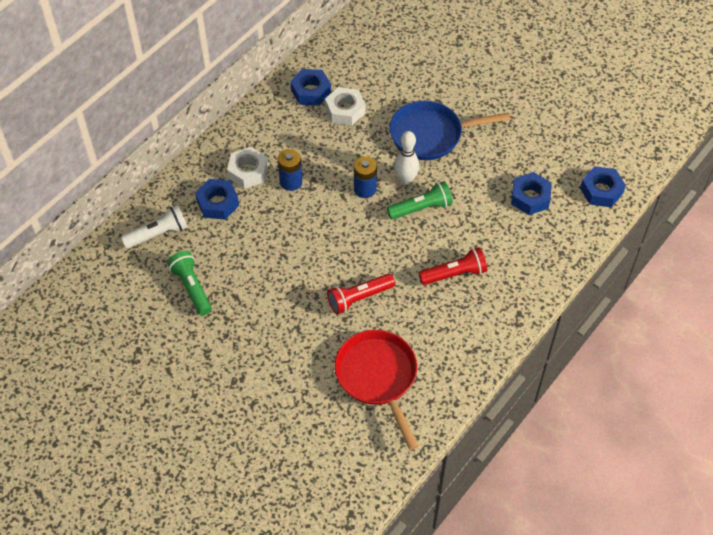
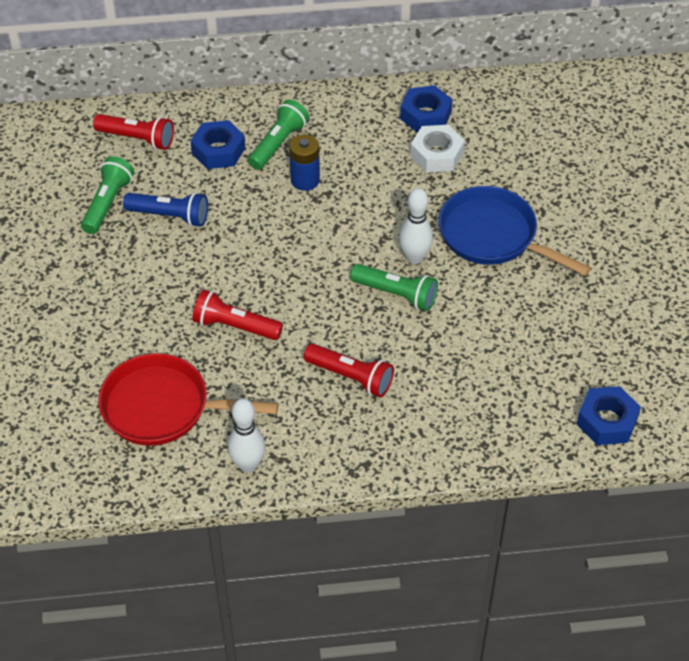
camera: 45 degrees right, 5 degrees down
(158, 234) = (137, 139): white flashlight -> red flashlight
(239, 265) = (170, 216): none -> blue flashlight
(248, 172) = (278, 144): white nut -> green flashlight
(365, 189) = (364, 237): blue battery -> none
(378, 377) = (163, 407): red pan -> red pan turned 105 degrees counterclockwise
(462, 368) = (248, 465): none -> white bowling pin
(530, 197) = (520, 368): blue nut -> none

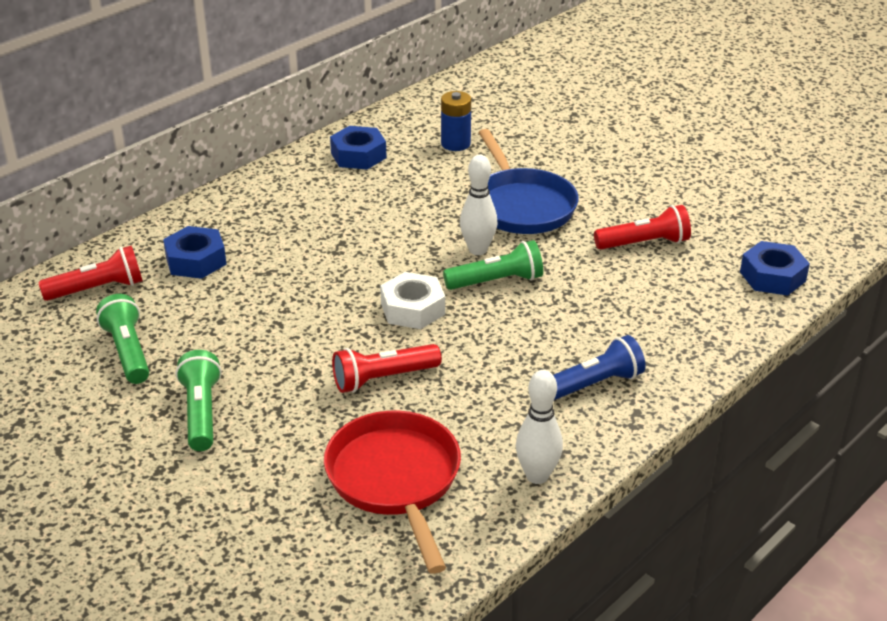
camera: 40 degrees left, 15 degrees down
(163, 407) = (395, 480): red pan -> red pan turned 105 degrees clockwise
(170, 216) = (208, 330): blue flashlight -> blue flashlight (593, 385)
(278, 144) = (249, 230): green flashlight -> green flashlight (201, 412)
(305, 180) = (308, 243): blue battery -> blue battery (455, 144)
(351, 377) = (538, 358): red flashlight -> red flashlight (644, 243)
(437, 154) = (403, 176): white nut -> white nut (413, 309)
(493, 236) = (521, 205): blue pan -> blue pan turned 105 degrees counterclockwise

